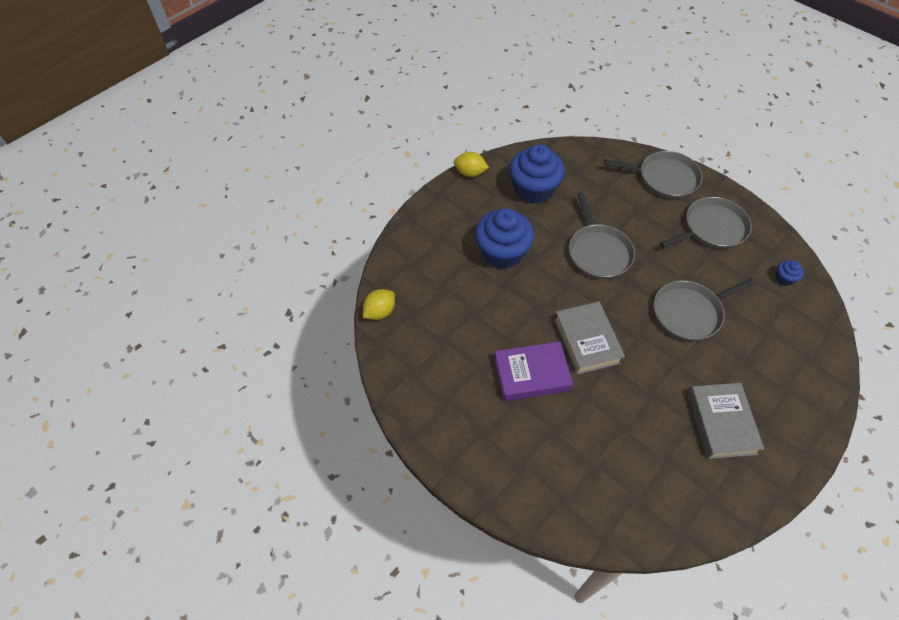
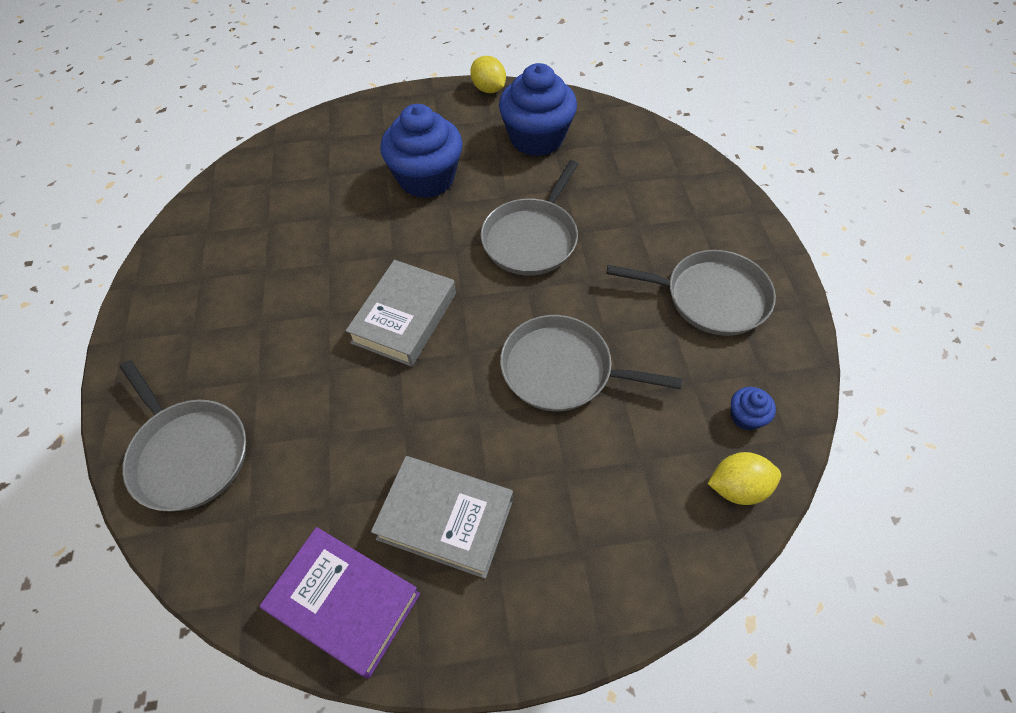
camera: 40 degrees right, 0 degrees up
(380, 312) = (247, 162): yellow lemon -> yellow lemon (737, 487)
(531, 374) = (306, 310): purple book -> purple book (345, 602)
(664, 178) = (713, 209): grey pan -> grey pan (188, 453)
(721, 423) = (445, 519): grey book -> grey book turned 75 degrees clockwise

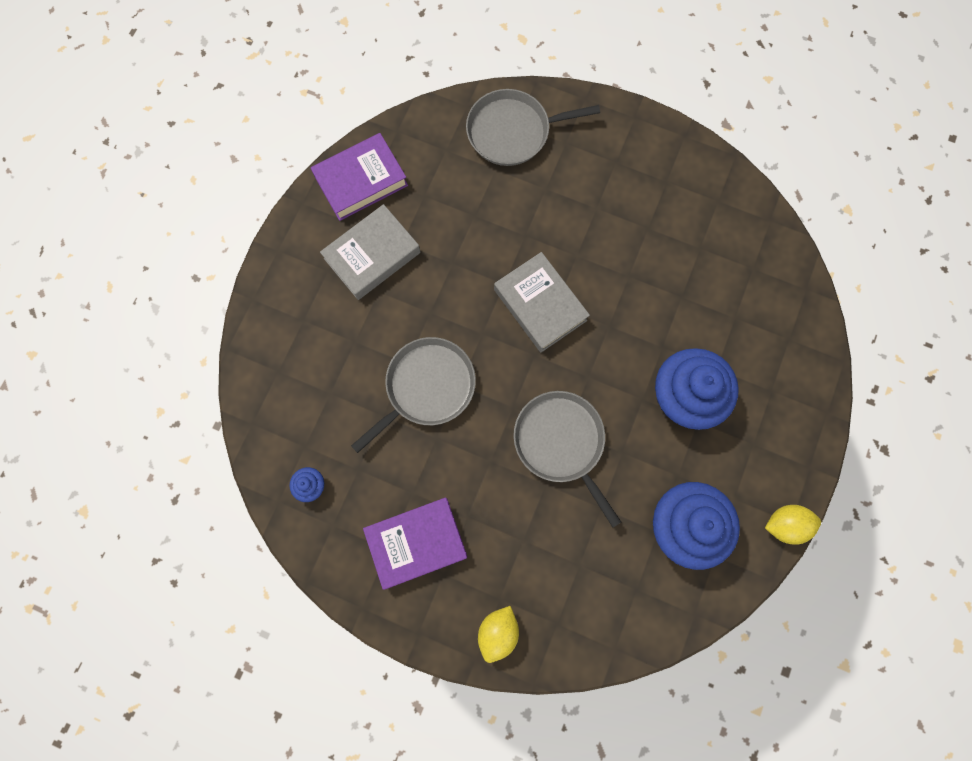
camera: 120 degrees right, 20 degrees up
(710, 297) = (416, 542): grey pan -> purple book
(737, 487) = (273, 440): yellow lemon -> yellow lemon (498, 631)

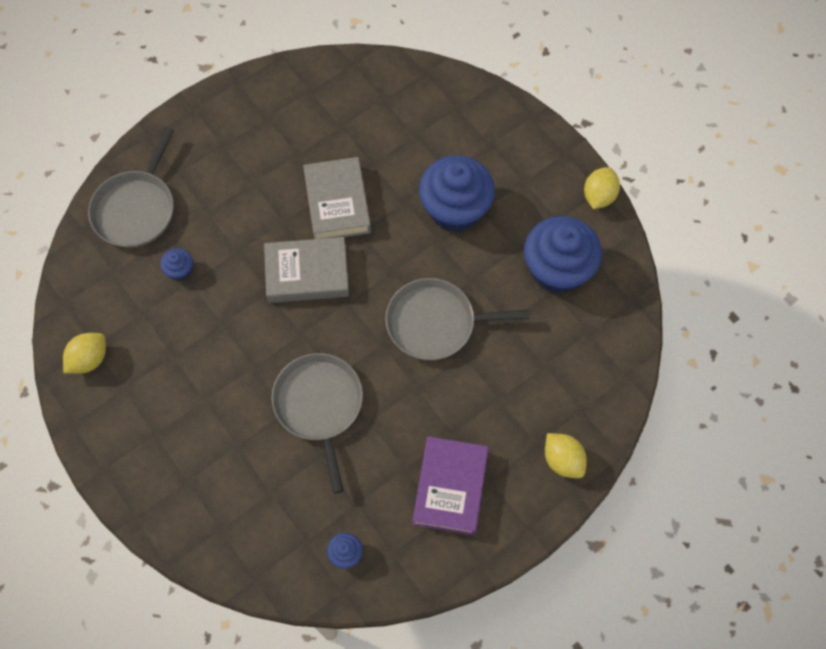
camera: 60 degrees left, 10 degrees down
(361, 181) = (89, 359): purple book -> yellow lemon
(372, 255) = (167, 387): grey book -> grey book (337, 203)
(479, 200) = (179, 270): none -> blue cupcake

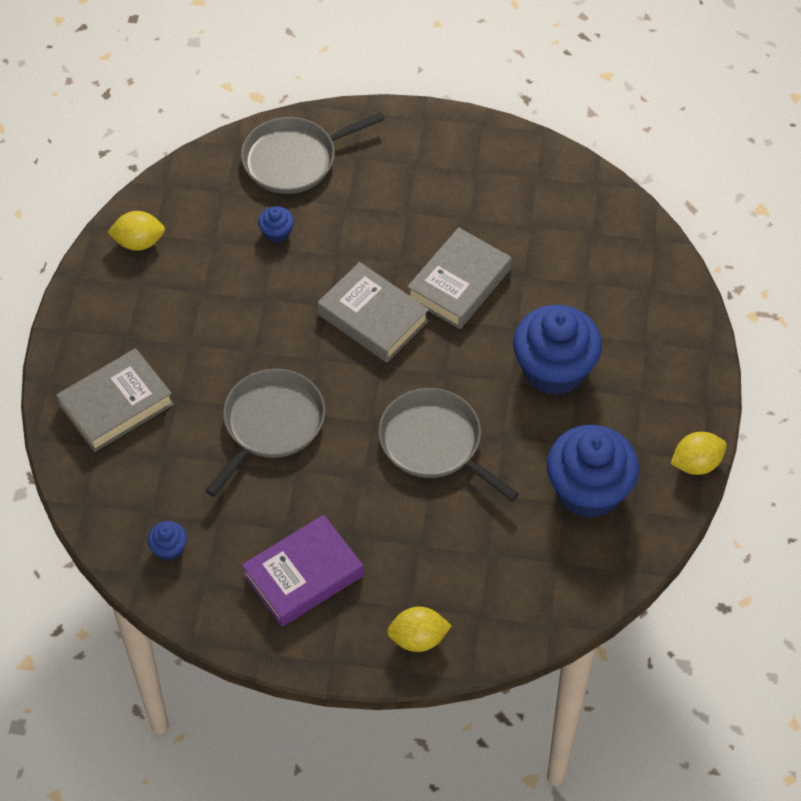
camera: 45 degrees right, 10 degrees down
(200, 489) = (116, 405): none -> grey book
(562, 460) = (418, 638): yellow lemon -> yellow lemon turned 75 degrees clockwise

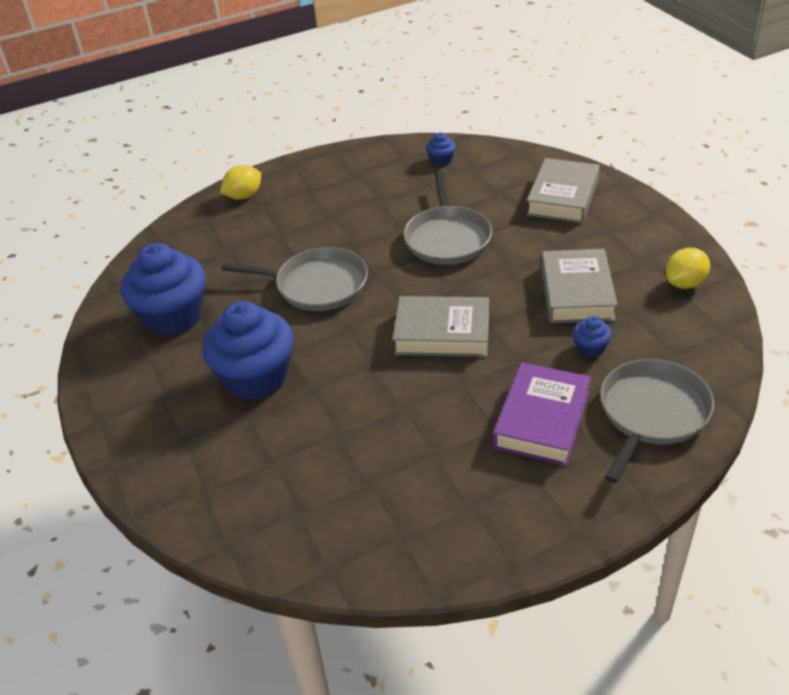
camera: 150 degrees right, 15 degrees down
(303, 575) = (344, 187): purple book -> purple book (542, 420)
(459, 284) = (393, 396): grey book -> grey book (577, 293)
(696, 463) = (89, 375): yellow lemon -> none

